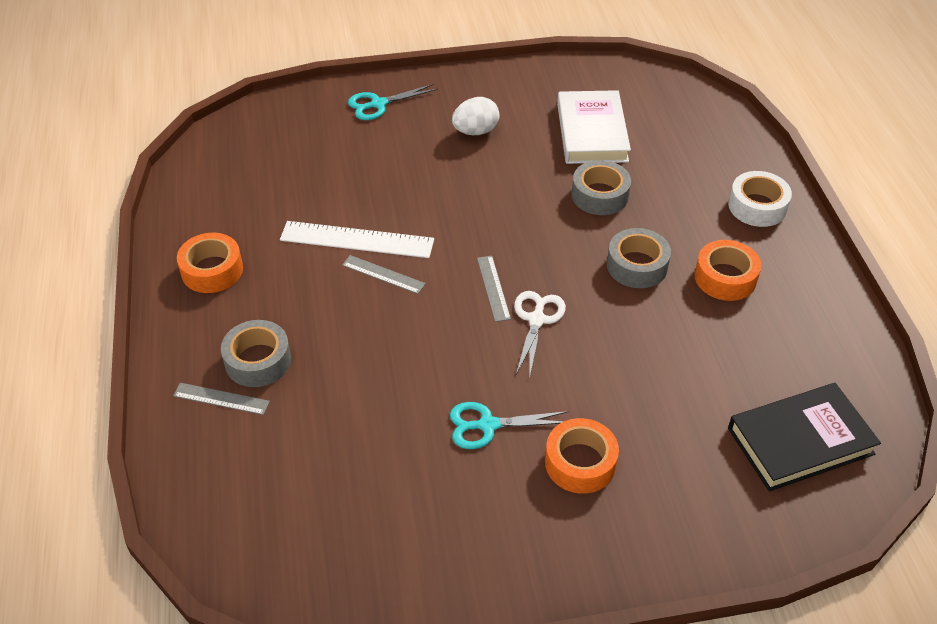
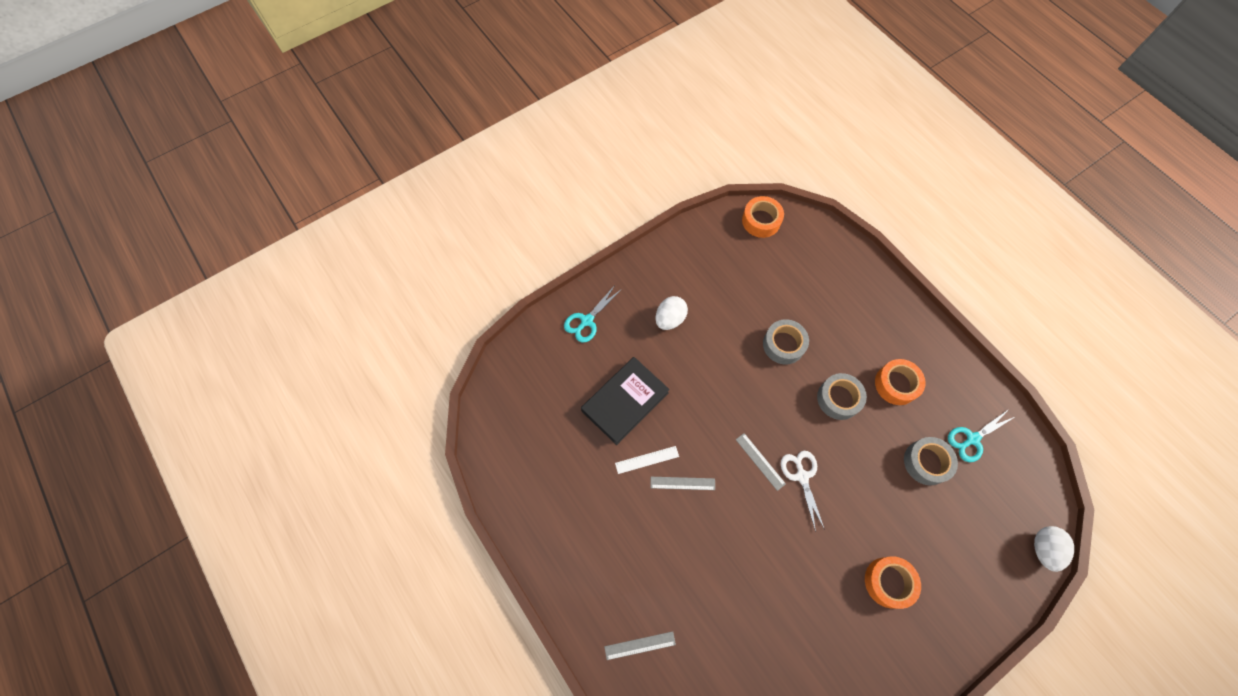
camera: 25 degrees left, 20 degrees up
(212, 270) = (564, 535): orange tape -> orange tape (761, 221)
(258, 361) = (644, 600): grey tape -> grey tape (926, 462)
(357, 240) = (647, 460): white ruler -> white ruler, size x0.56
(488, 425) = (819, 580): turquoise scissors -> turquoise scissors (972, 439)
(592, 132) = (748, 286): white book -> none
(757, 206) = (885, 311): white tape -> none
(800, 441) = (1001, 500): black book -> black book (625, 402)
(831, 514) = (1043, 549): none -> white egg

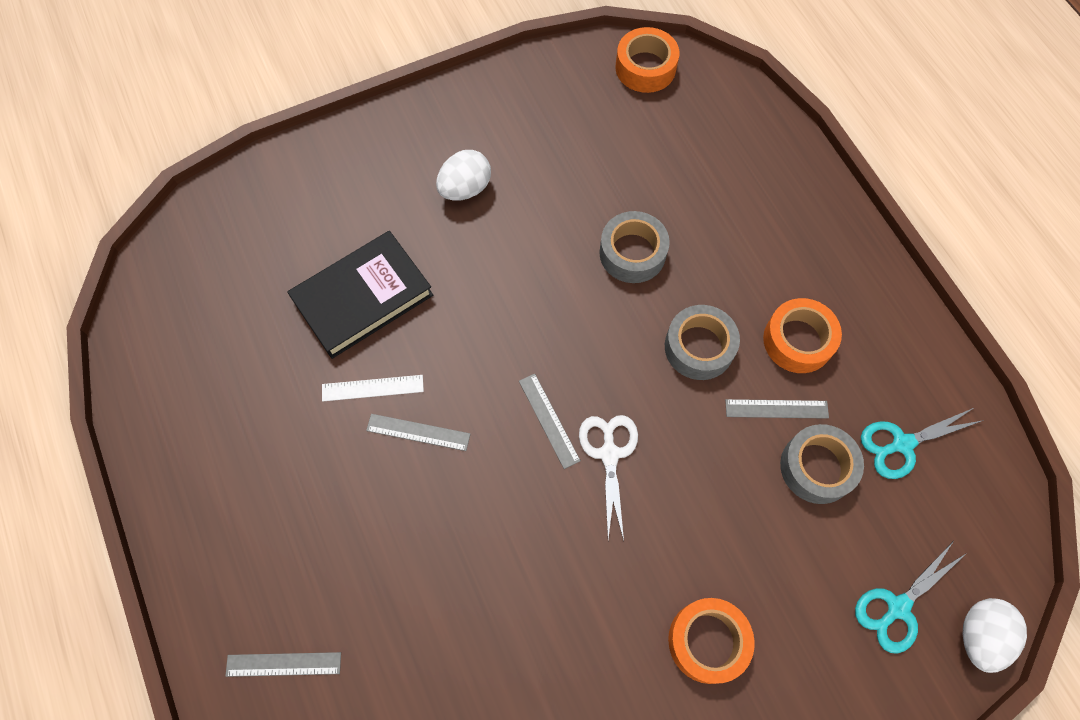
camera: 10 degrees right, 0 degrees up
(587, 321) = (338, 172): turquoise scissors -> turquoise scissors (898, 607)
(894, 430) = (776, 409): none -> grey ruler

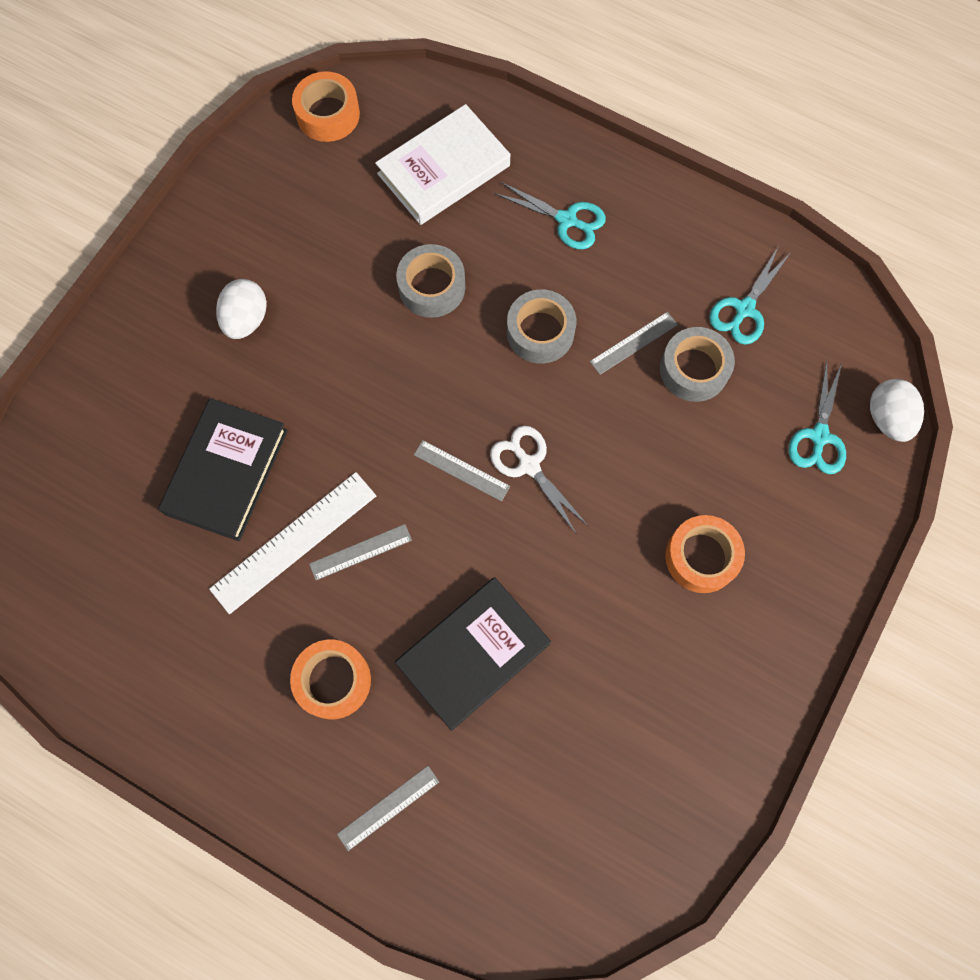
camera: 35 degrees left, 5 degrees up
(372, 388) = (294, 542): white ruler -> white ruler, size x1.80
(446, 583) = (473, 654): none -> black book
(710, 165) = (444, 170): none -> white book
(789, 267) = (567, 220): none -> turquoise scissors
(798, 340) = (613, 277): orange tape -> orange tape (333, 680)

